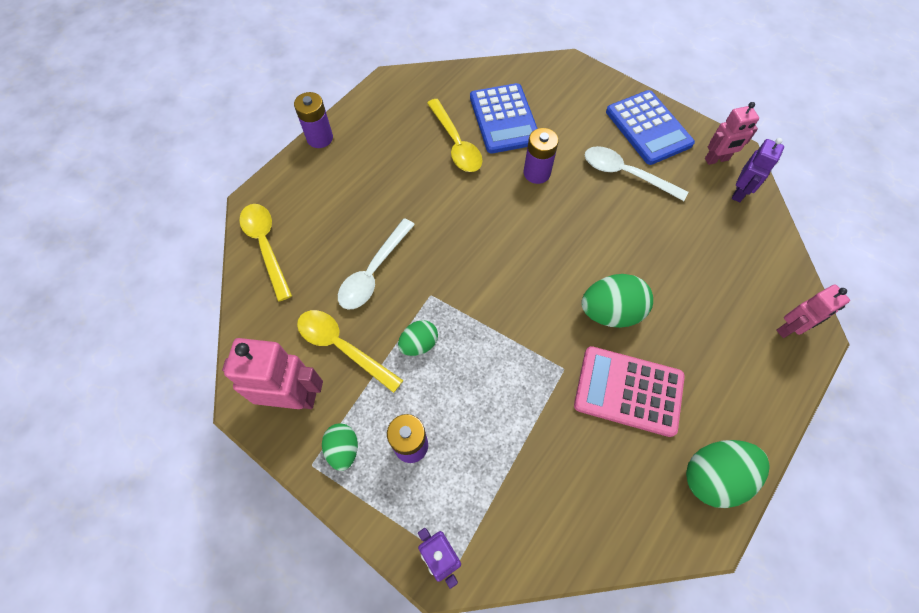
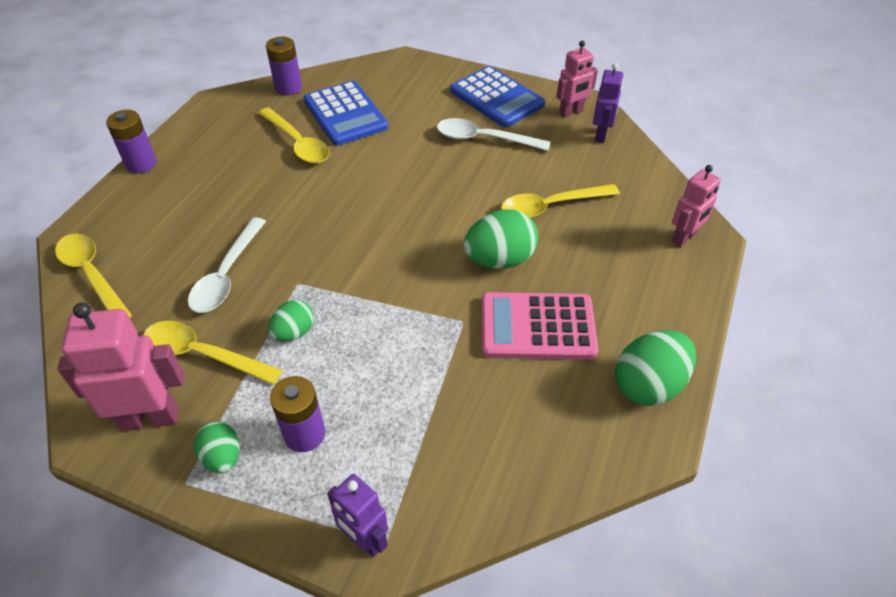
camera: 15 degrees left, 15 degrees down
(536, 173) = (391, 154): purple battery -> purple battery (288, 88)
(670, 264) = (550, 206): none -> yellow spoon

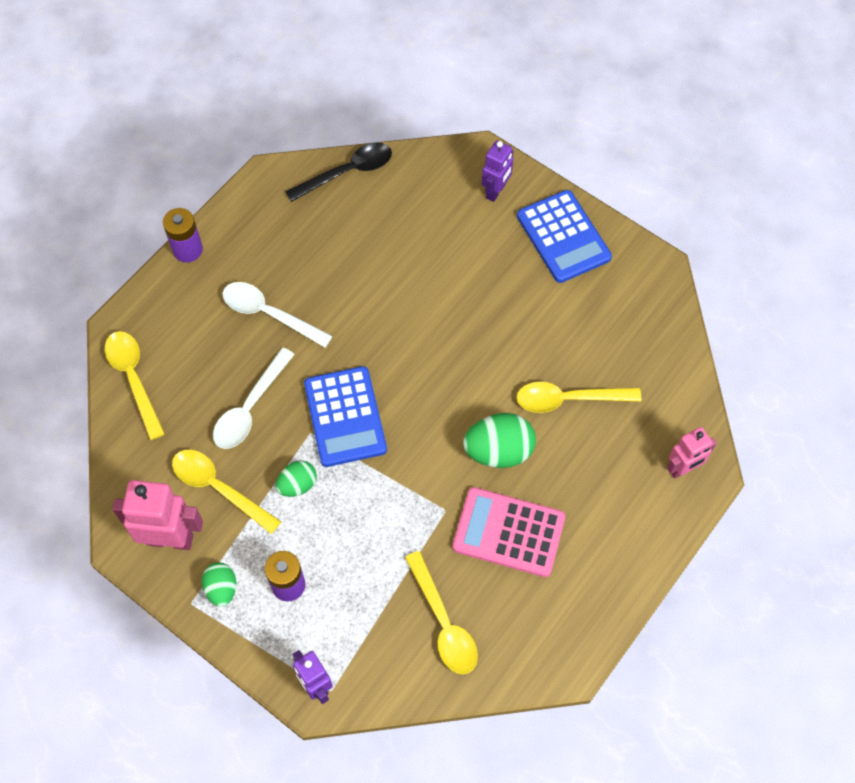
camera: 15 degrees right, 15 degrees up
(288, 88) = (348, 172): purple battery -> black spoon
(298, 143) = (342, 257): yellow spoon -> yellow spoon (444, 623)
(345, 114) = (399, 225): blue calculator -> blue calculator (345, 417)
(483, 139) = (531, 294): white spoon -> white spoon (268, 313)
(571, 112) = (635, 276): pink robot -> none
(601, 135) = (655, 316): purple robot -> purple robot (496, 191)
(648, 385) = (583, 614): green egg -> none

